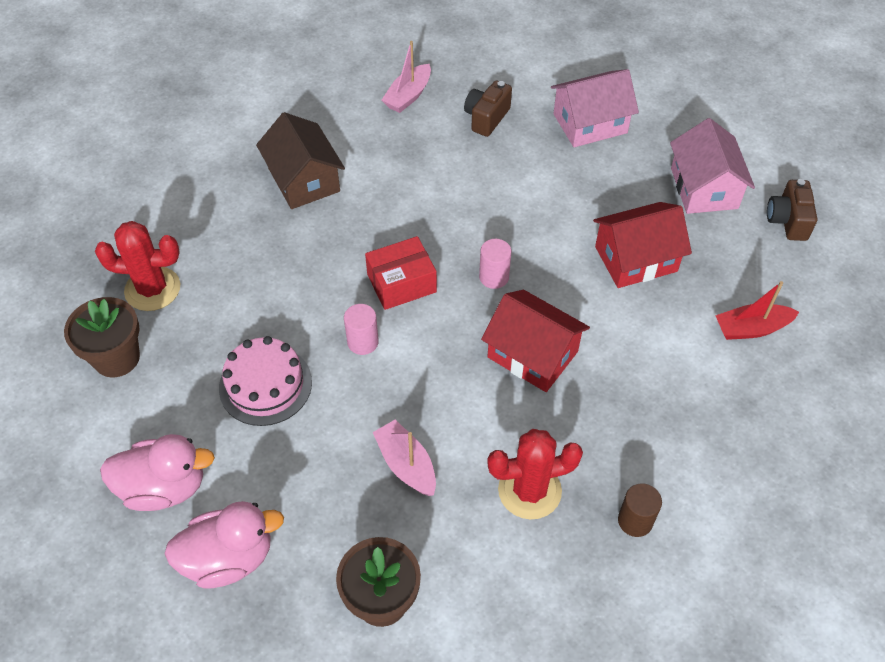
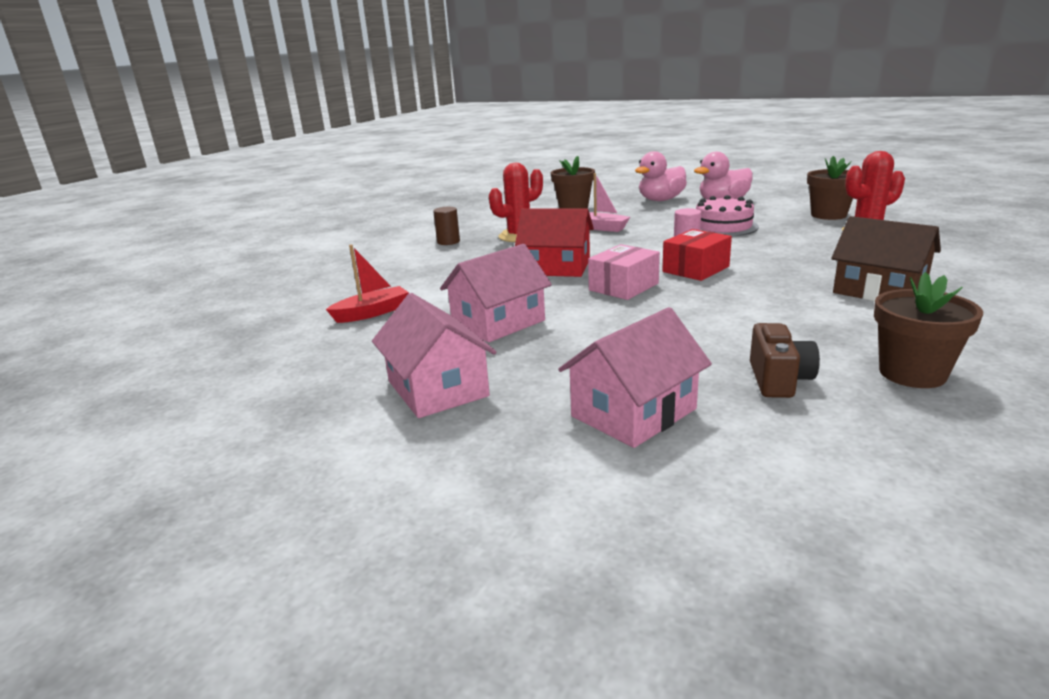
camera: 160 degrees right, 30 degrees down
(408, 96) = (912, 373): pink boat -> brown flower pot
(494, 277) = (623, 287): pink cylinder -> pink box
(636, 259) = (498, 323): red house -> pink house
(787, 221) = (323, 387): brown camera -> none

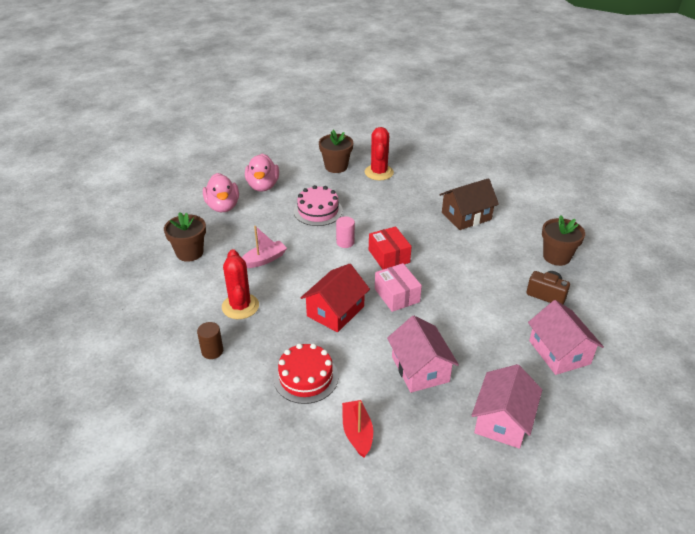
camera: 70 degrees left, 15 degrees up
(437, 389) = (503, 420): pink house -> pink house turned 60 degrees counterclockwise
(440, 277) = (306, 377): none -> red cake

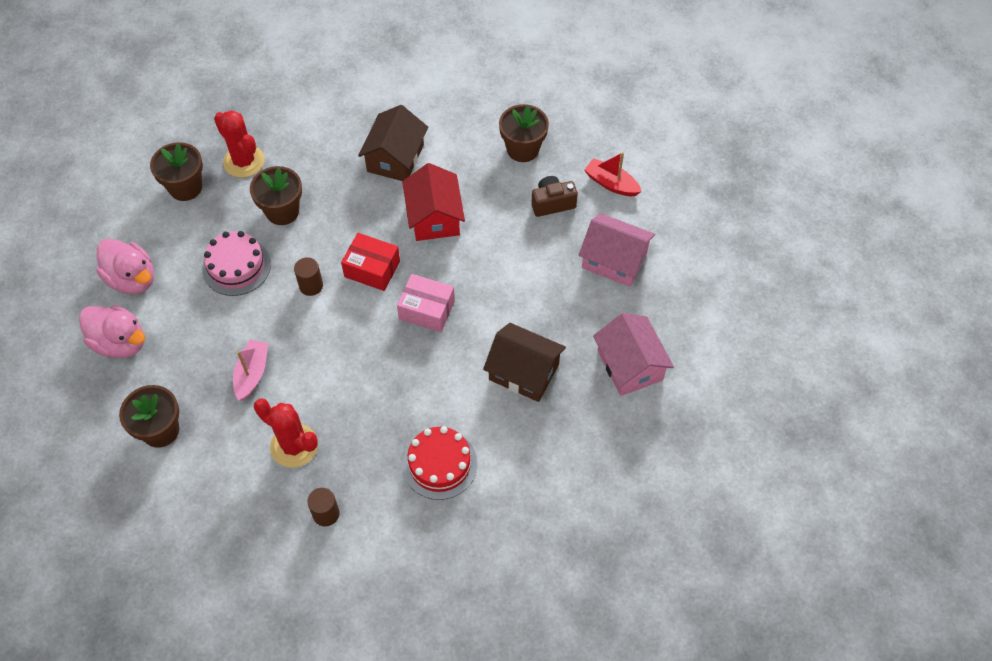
camera: 45 degrees left, 20 degrees up
(335, 311) = (390, 374): red house -> red house (434, 217)
(345, 242) = (311, 286): pink cylinder -> brown cylinder
(357, 433) = (535, 476): red boat -> red boat (611, 183)
(372, 203) = (282, 211): none -> brown flower pot
(420, 369) = (524, 372): pink house -> brown house

